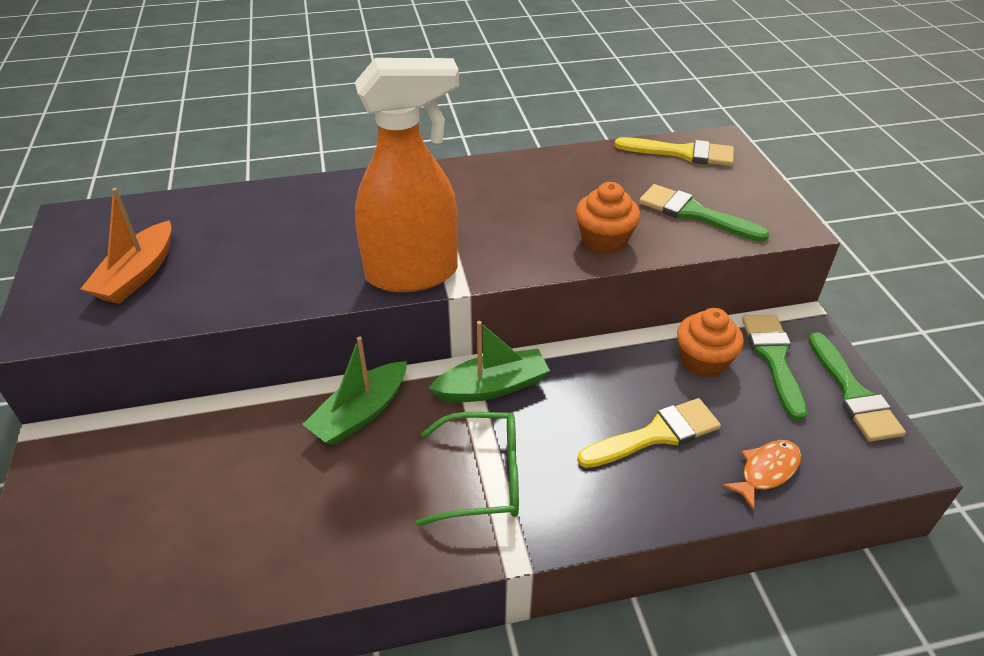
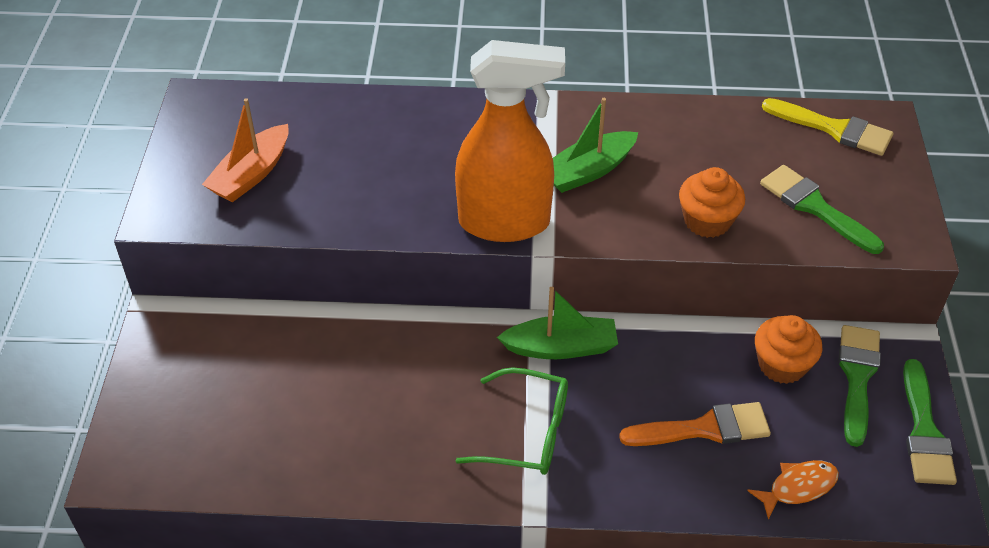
camera: 15 degrees right, 5 degrees up
(360, 414) = (430, 348): green boat -> green boat (588, 171)
(656, 434) = (704, 428): yellow brush -> orange brush

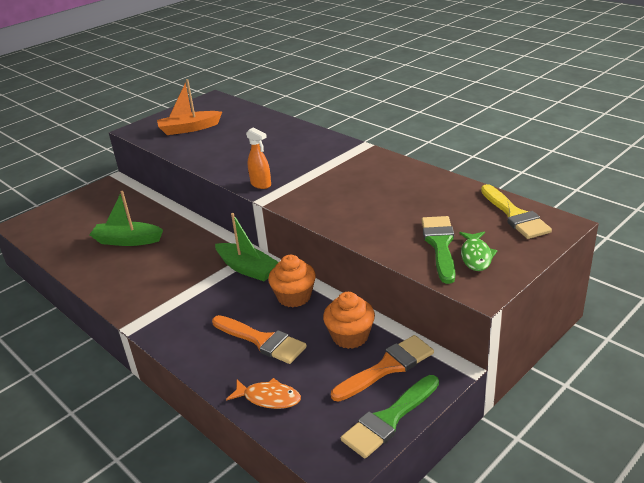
camera: 45 degrees right, 15 degrees down
(505, 223) = (261, 184): orange spray bottle -> orange spray bottle, size x0.43
(528, 433) = (178, 294): green glasses -> none
(588, 171) = (335, 180): green boat -> green boat (127, 241)
(707, 221) = (364, 225): orange cupcake -> orange cupcake (294, 297)
(857, 377) = (387, 367): green brush -> orange brush
(863, 203) = (476, 256): none -> green fish

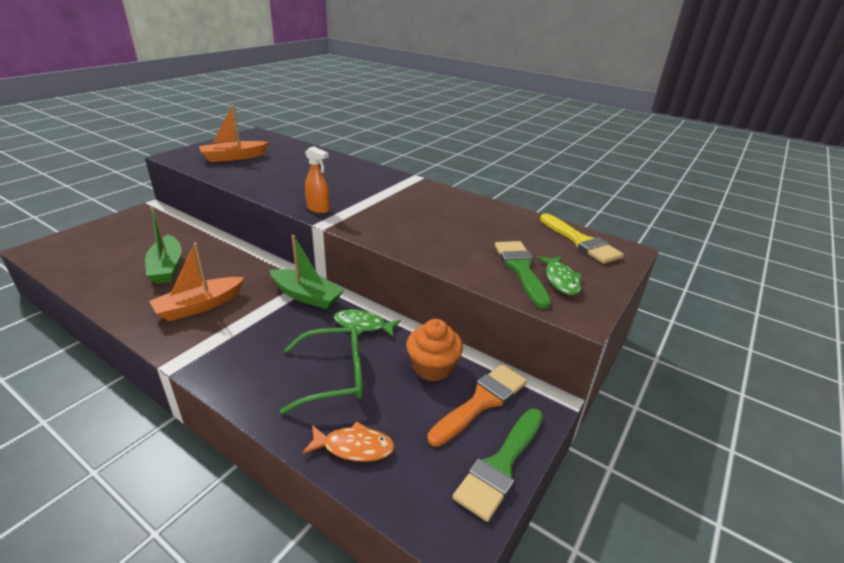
camera: 15 degrees left, 0 degrees up
(127, 241) = (167, 267): green boat -> green boat turned 105 degrees counterclockwise
(154, 277) = (199, 306): none -> orange boat
(262, 341) = (335, 376): orange brush -> green glasses
(294, 297) = (363, 325): orange cupcake -> green fish

